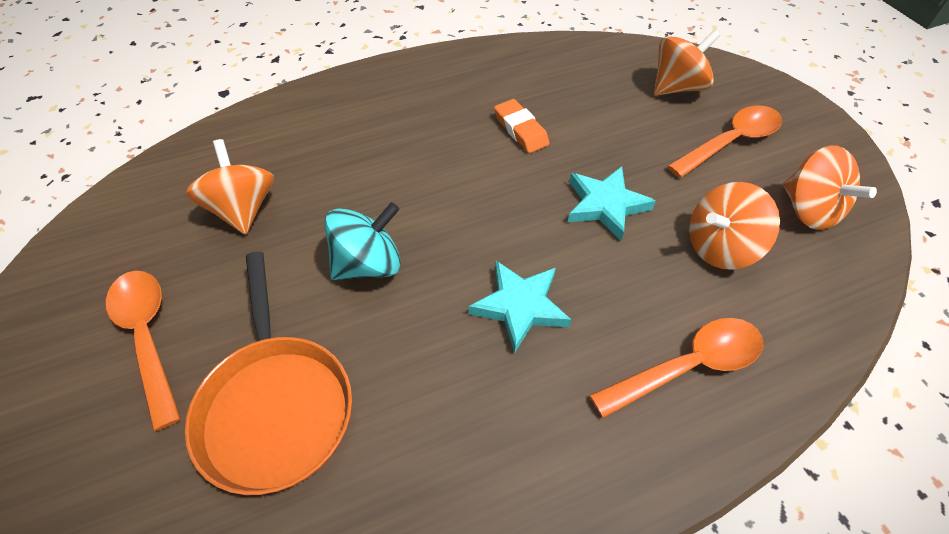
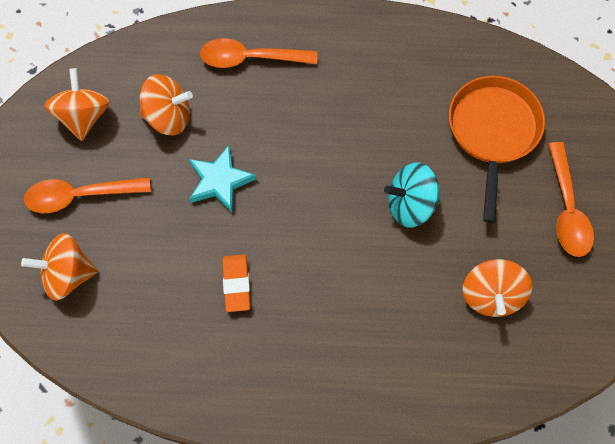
camera: 155 degrees left, 15 degrees up
(520, 306) = (324, 132): turquoise star -> none

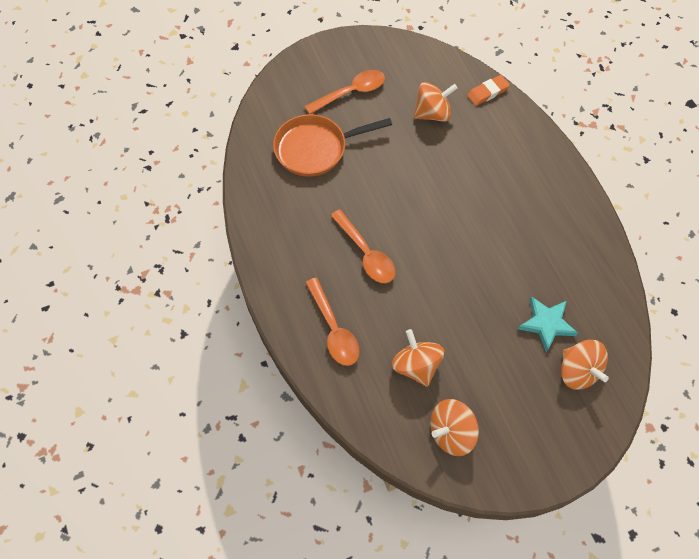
camera: 115 degrees left, 5 degrees down
(80, 196) = (516, 397): orange spoon -> orange spoon (366, 253)
(220, 181) = (447, 302): turquoise star -> turquoise star (546, 324)
(236, 284) = (514, 257): orange eraser -> orange eraser (487, 92)
(410, 204) = (396, 177): turquoise spinning top -> none

